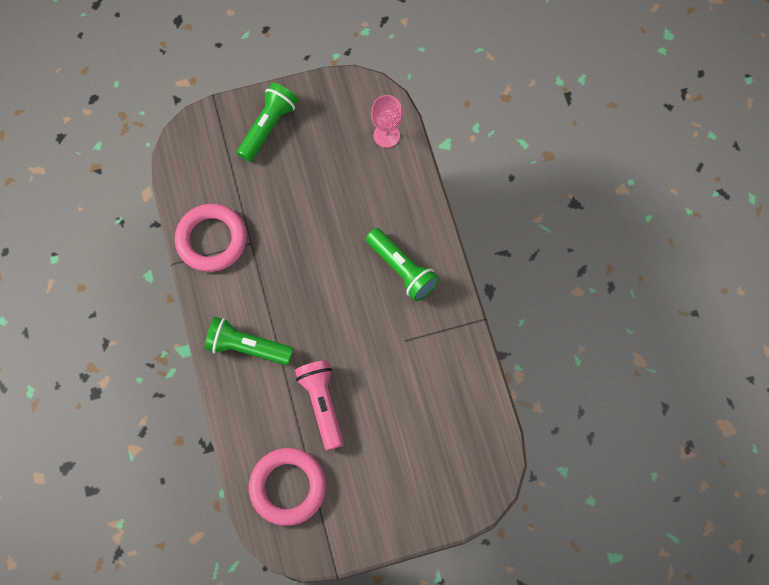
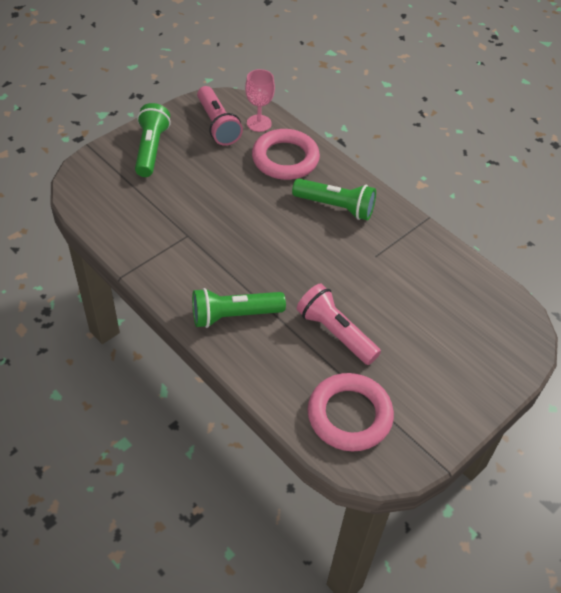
camera: 30 degrees left, 20 degrees down
(211, 240) = (148, 245): pink ring -> pink ring (285, 159)
(345, 121) = (217, 125): none -> pink flashlight

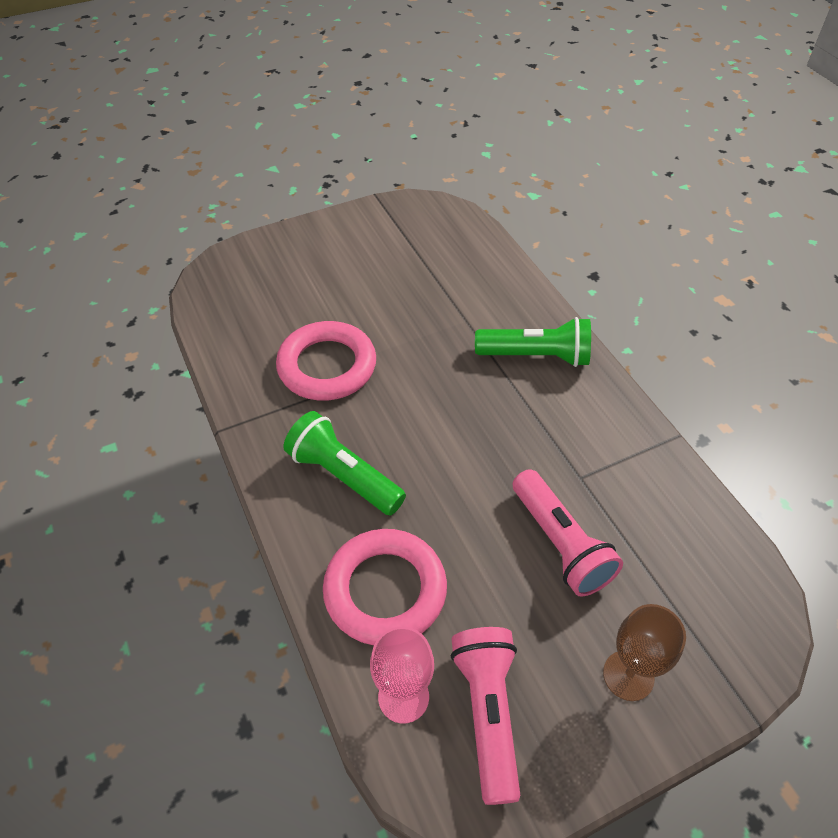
camera: 160 degrees left, 0 degrees up
(151, 149) = (628, 675): green flashlight -> brown goblet
(335, 333) = (423, 315): pink flashlight -> pink flashlight (560, 544)
(349, 415) = (442, 244): pink ring -> pink ring (327, 366)

